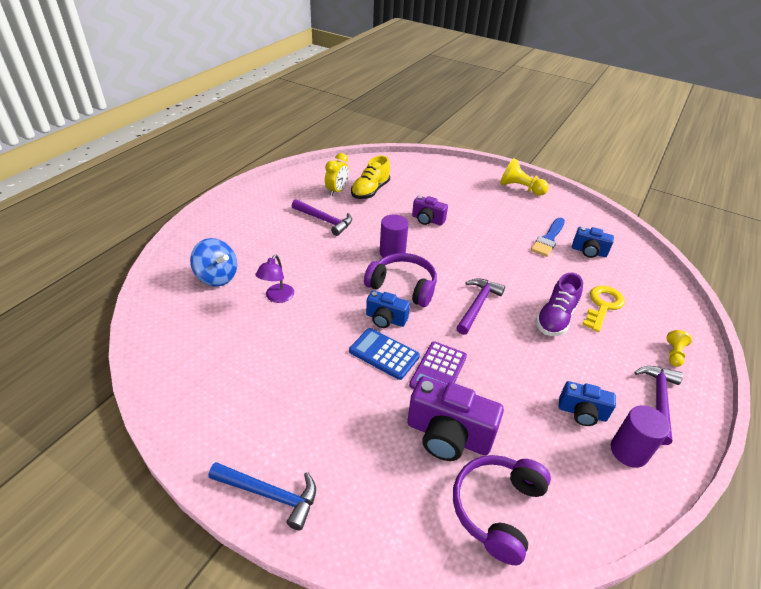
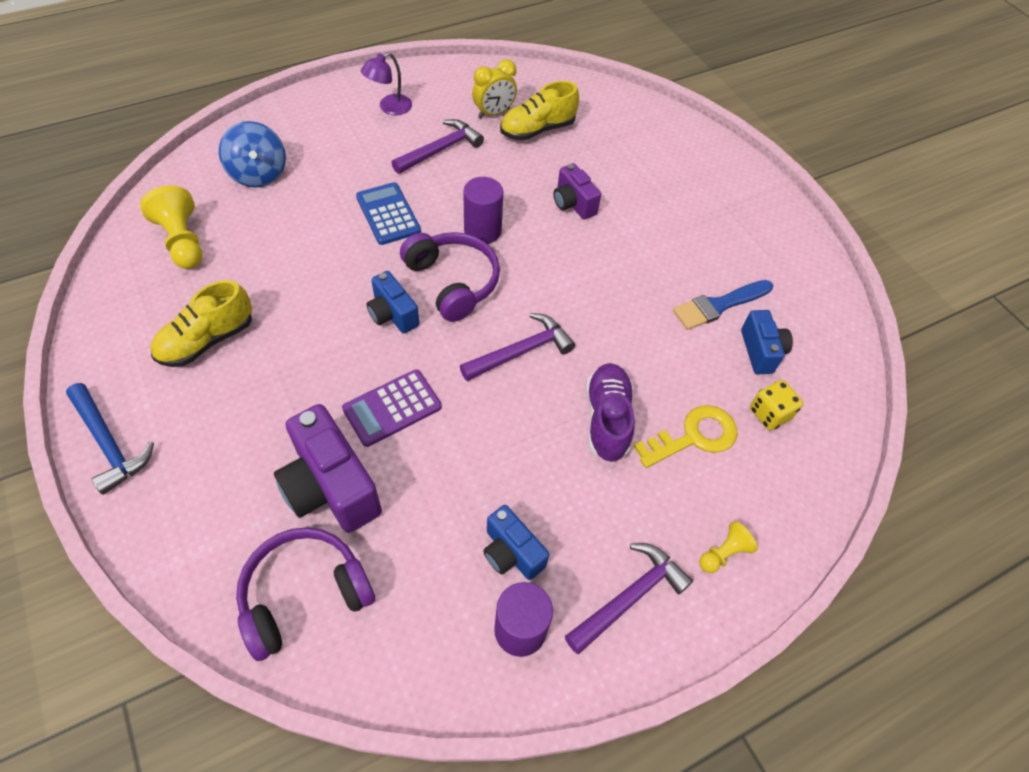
camera: 30 degrees right, 15 degrees up
(277, 297) = (299, 229): purple lamp -> purple lamp (389, 108)
(278, 391) = (207, 340): none -> yellow shoe
(324, 220) = (440, 150): purple hammer -> purple hammer turned 105 degrees counterclockwise
(384, 354) = (351, 355): blue calculator -> blue calculator (388, 214)
(520, 188) = (760, 210): yellow pawn -> yellow pawn (183, 241)
(555, 318) = (607, 419): purple shoe -> purple shoe turned 120 degrees clockwise
(588, 252) = (761, 351): blue camera -> blue camera turned 150 degrees counterclockwise
(622, 278) = (769, 414): none -> yellow dice

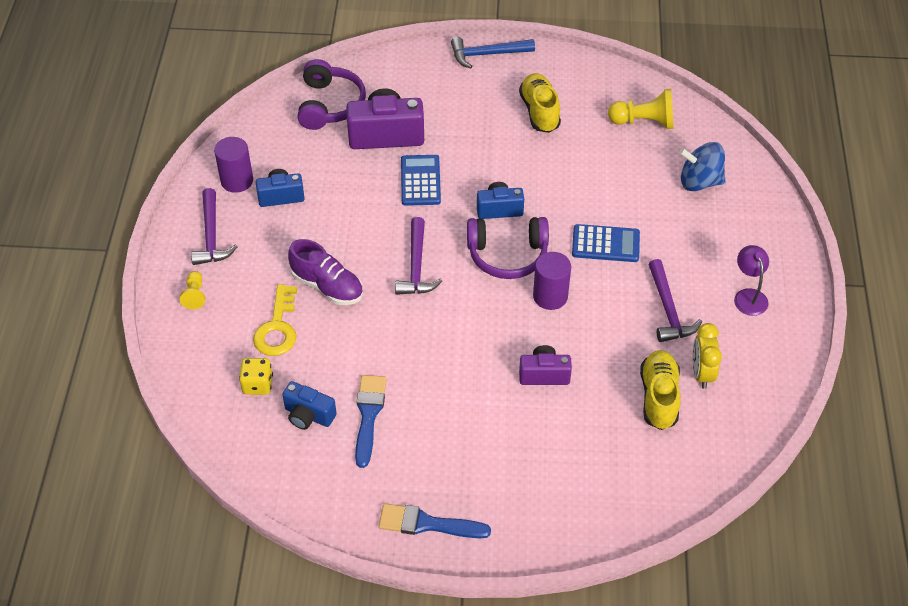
camera: 125 degrees right, 5 degrees down
(392, 408) = (420, 181): purple calculator -> blue calculator
(773, 220) = (427, 524): none -> blue brush

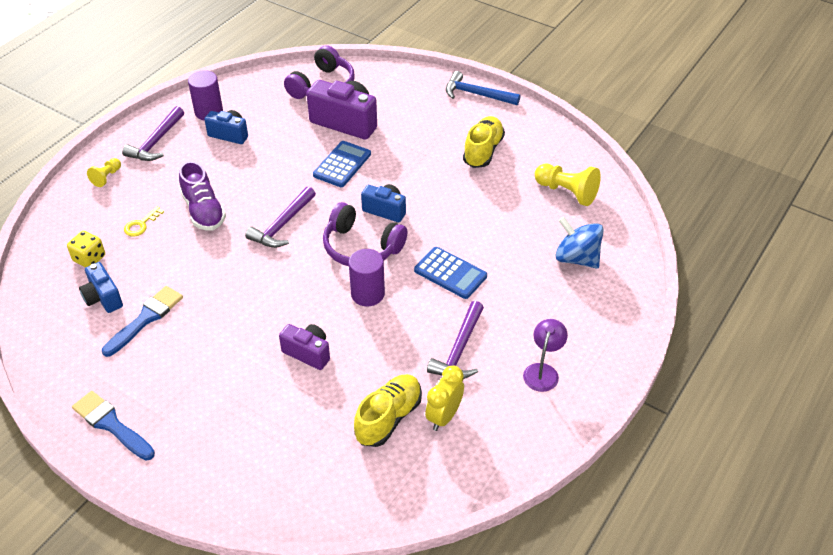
camera: 30 degrees right, 5 degrees down
(277, 327) = (141, 225): yellow key -> yellow key, size x0.58

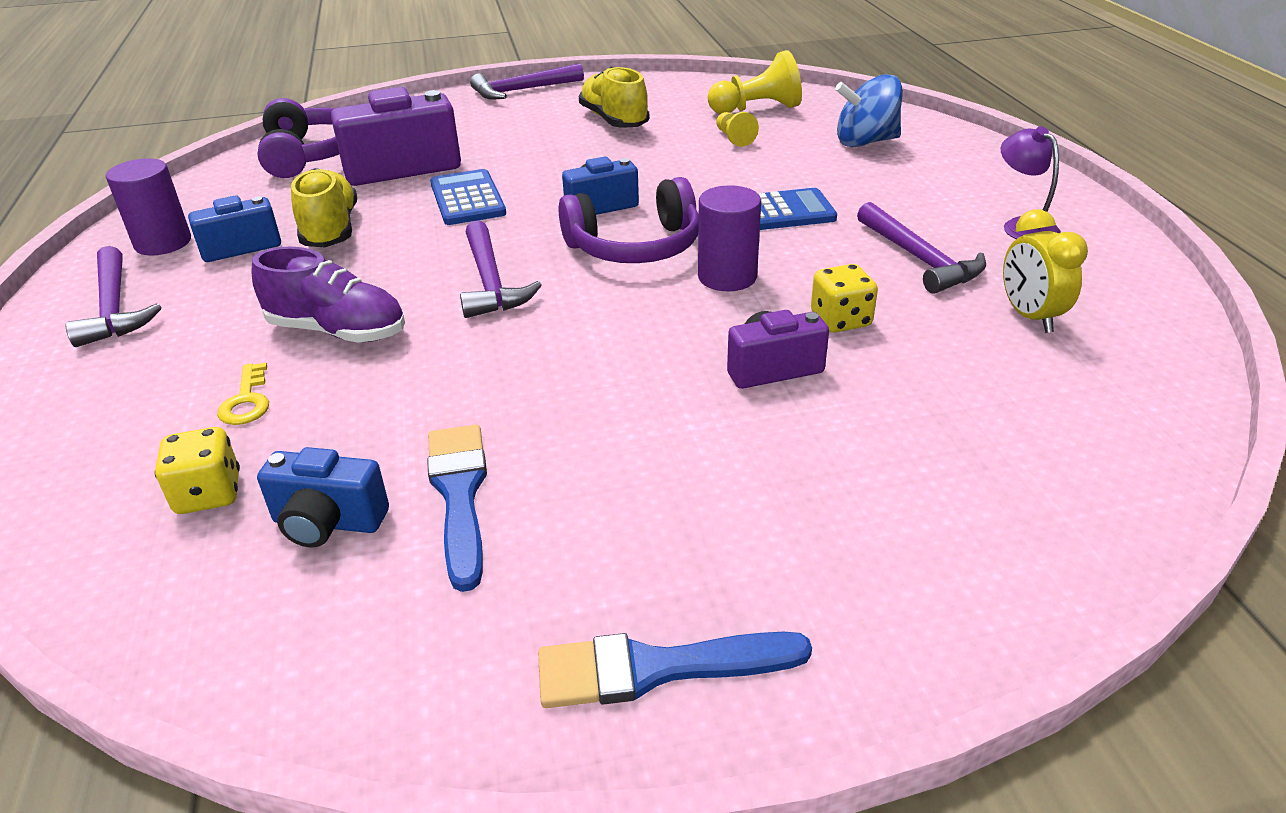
camera: 45 degrees left, 10 degrees down
(107, 177) = (75, 387): yellow pawn -> yellow pawn (734, 138)
(370, 353) = (840, 320): none -> yellow dice
(388, 418) = (986, 358): yellow shoe -> yellow shoe (330, 230)
(477, 94) = (522, 90): blue hammer -> purple hammer

